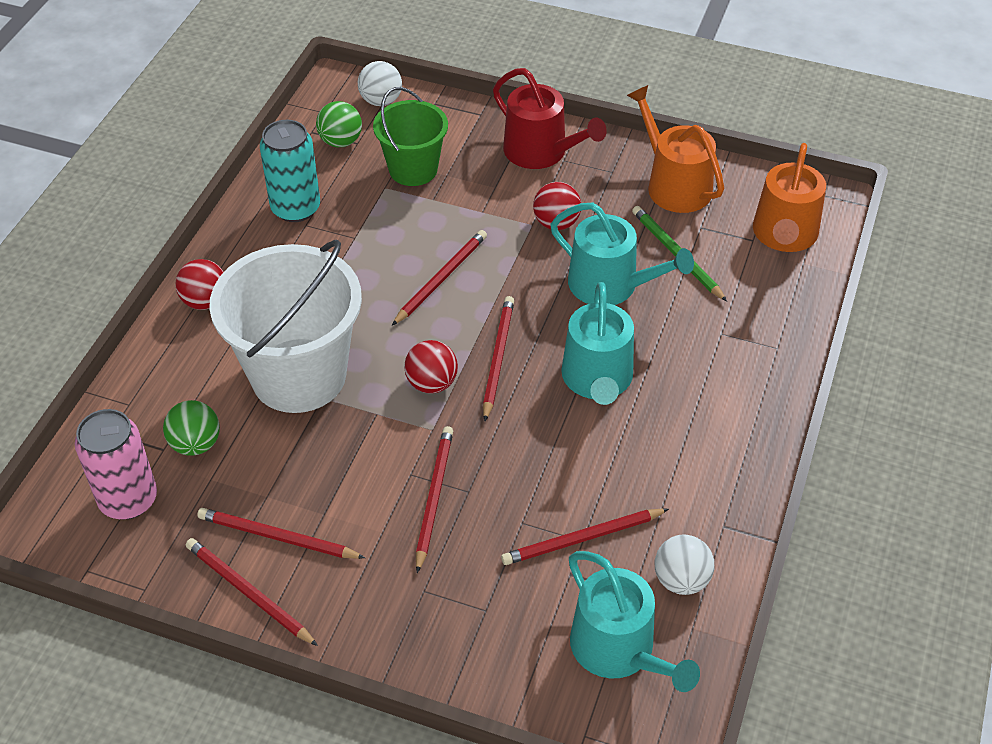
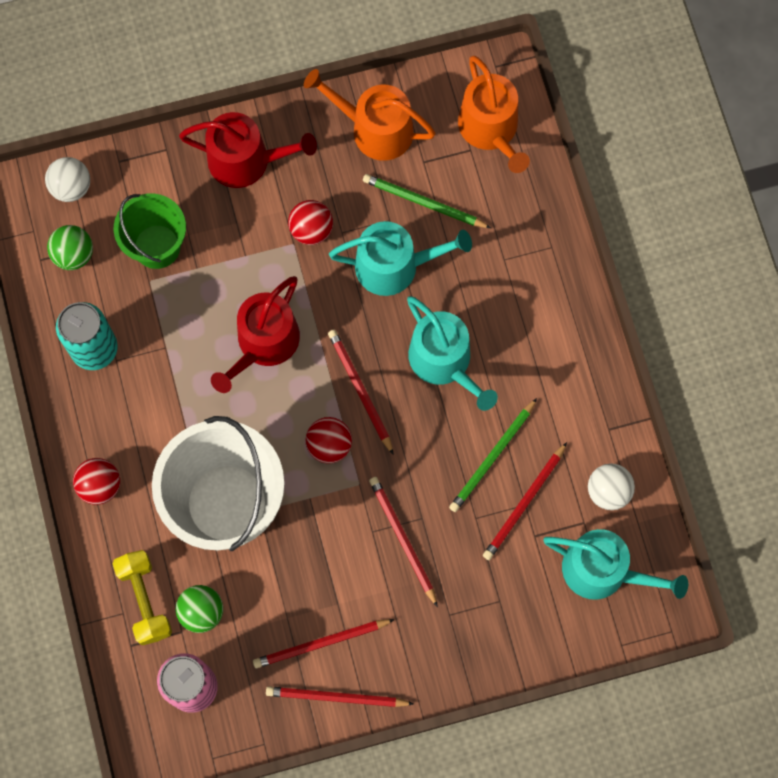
camera: 35 degrees left, 25 degrees up
(156, 405) = (145, 600): none -> yellow dumbbell
(441, 279) = (263, 344): red pencil -> red watering can
(581, 481) = (492, 457): none -> green pencil

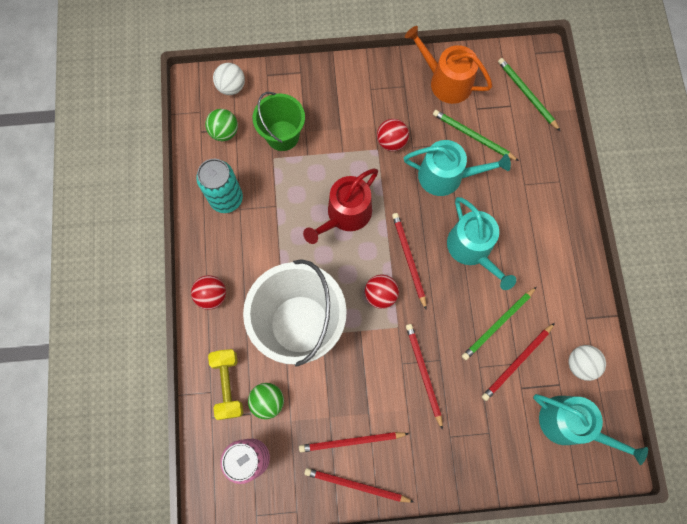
camera: 10 degrees right, 0 degrees up
(246, 161) = (354, 88): red watering can -> none
(491, 130) = (527, 94): orange watering can -> green pencil

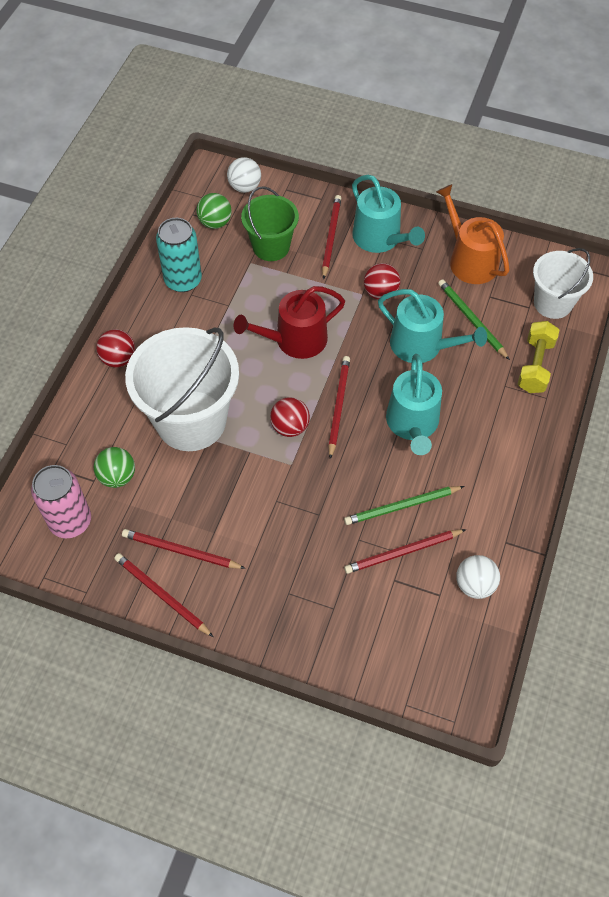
camera: 25 degrees right, 15 degrees down
(228, 385) = (87, 445): yellow dumbbell -> yellow dumbbell (535, 366)
(423, 373) = (294, 519): red pencil -> red pencil (331, 237)
(527, 94) = (552, 303): green pencil -> white bucket
(569, 424) = (430, 639): turquoise watering can -> turquoise watering can (380, 238)

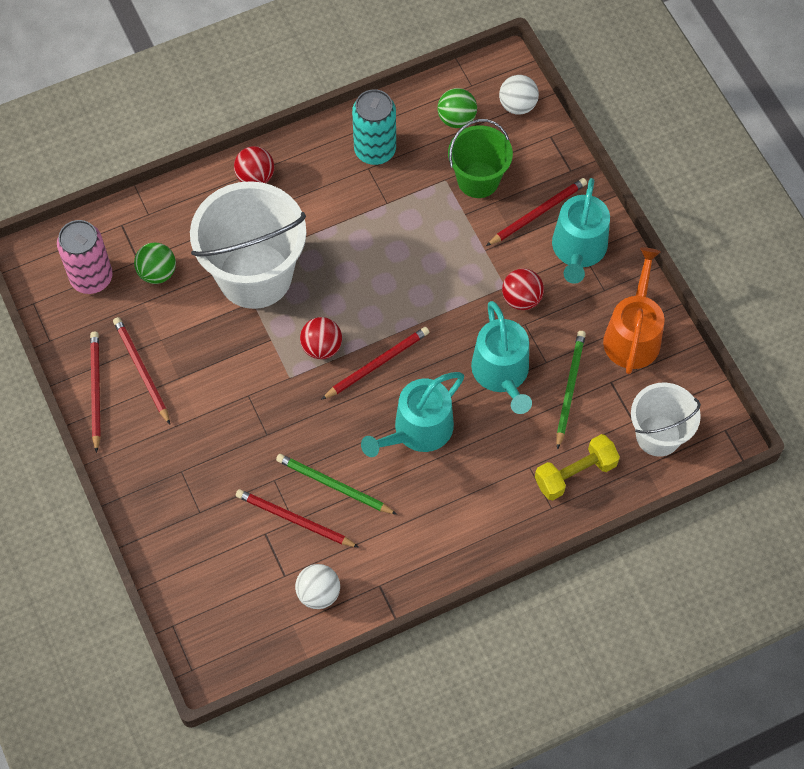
camera: 45 degrees right, 5 degrees up
(295, 340) = (405, 279): red watering can -> none

